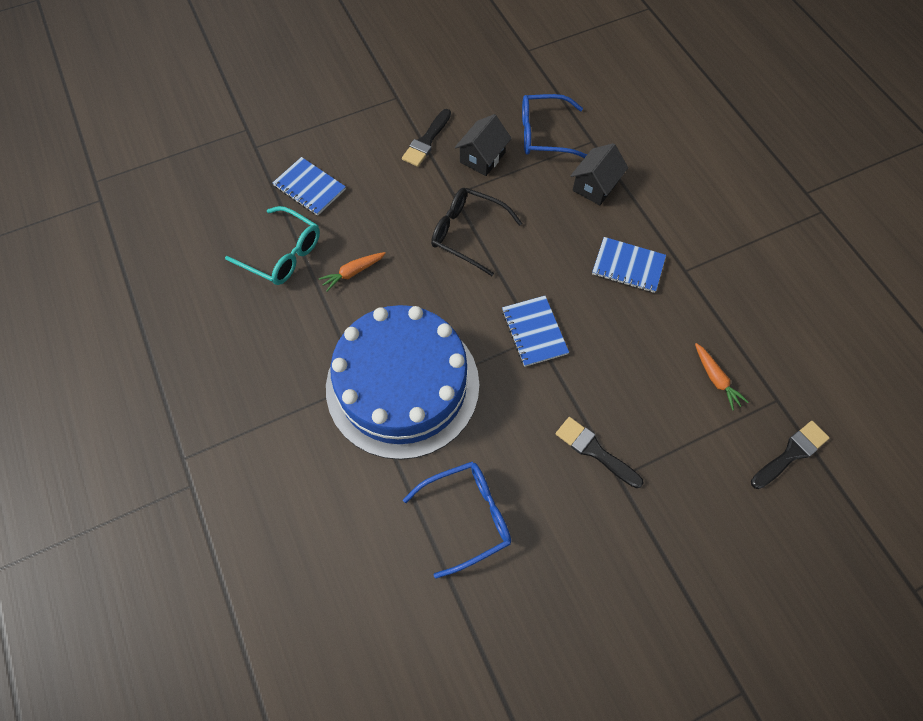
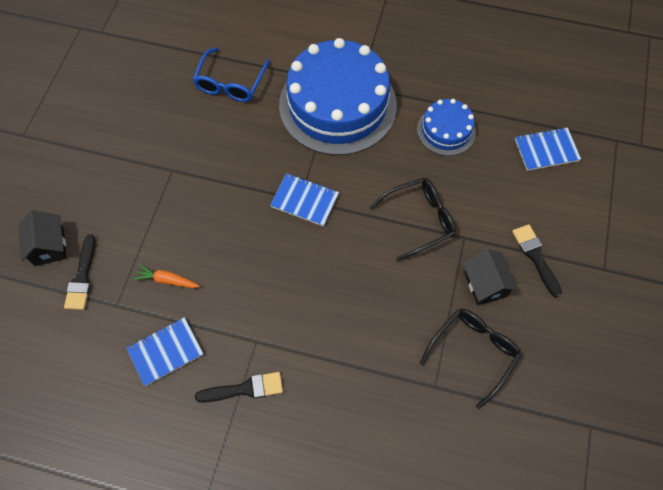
camera: 130 degrees right, 0 degrees up
(283, 254) = (495, 102): turquoise glasses -> none
(353, 273) = (446, 130): orange carrot -> blue cake
(543, 134) = (474, 351): blue glasses -> black glasses
(594, 451) = (199, 170): black brush -> black brush (245, 389)
(595, 186) = (387, 346): black house -> black house (49, 246)
(628, 266) = (297, 303): blue notebook -> blue notebook (165, 351)

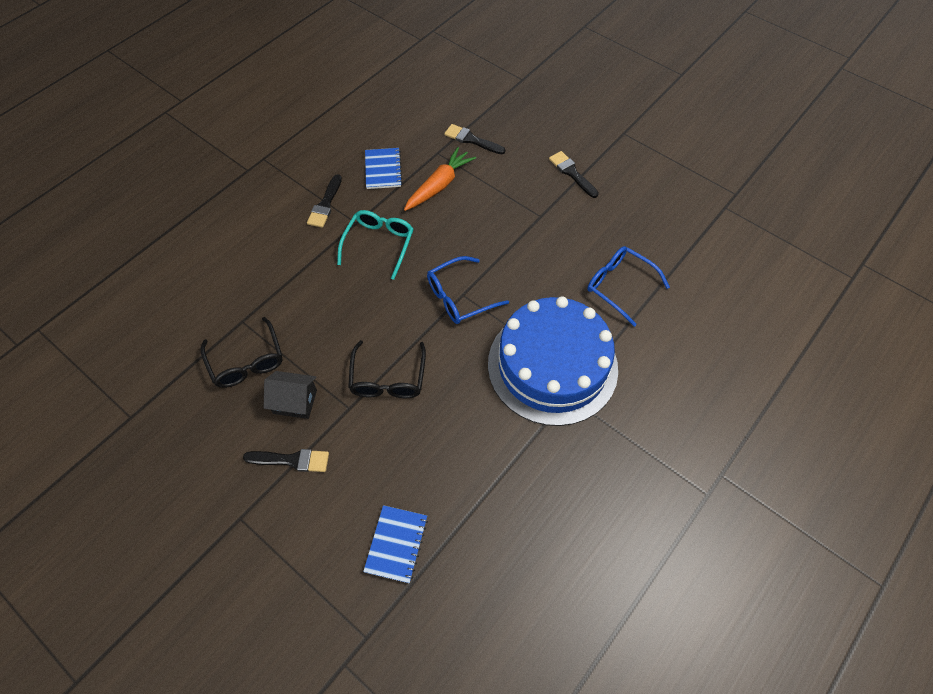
camera: 115 degrees right, 5 degrees down
(49, 246) = (508, 128): black house -> none
(101, 162) = (572, 173): none -> black brush
(167, 280) = (439, 185): orange carrot -> orange carrot, size x1.74
(274, 302) = (379, 244): none -> turquoise glasses
(304, 200) = (459, 297): blue notebook -> blue glasses
(446, 130) = (473, 452): blue cake -> none

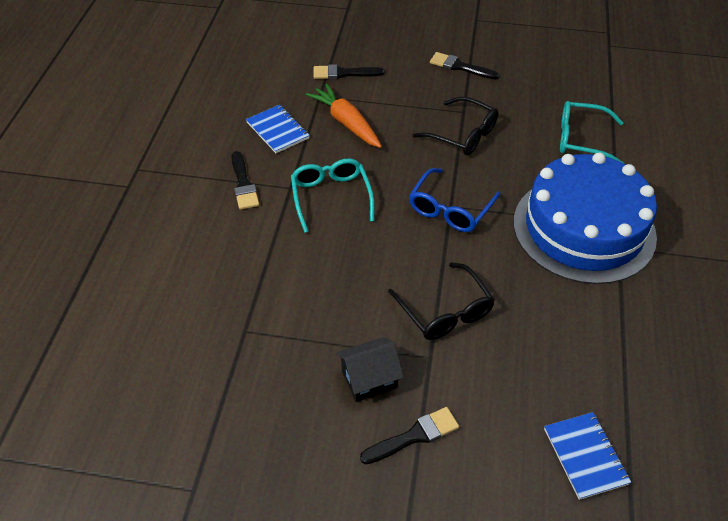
camera: 30 degrees left, 10 degrees down
(247, 362) = (284, 367): black glasses -> black glasses (463, 135)
(439, 185) = (346, 122): orange carrot -> orange carrot turned 45 degrees counterclockwise
(619, 286) = (580, 139): blue glasses -> turquoise glasses

